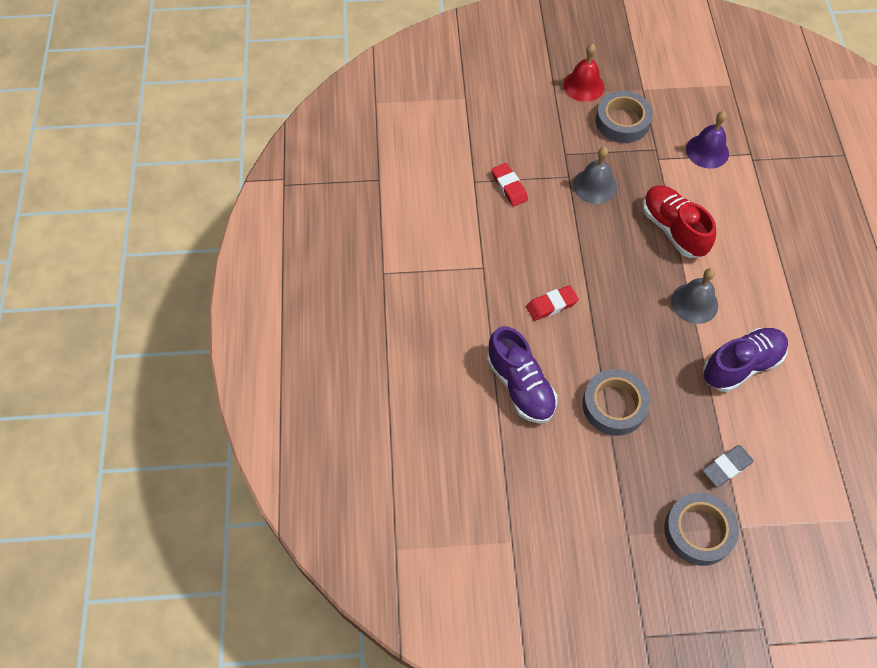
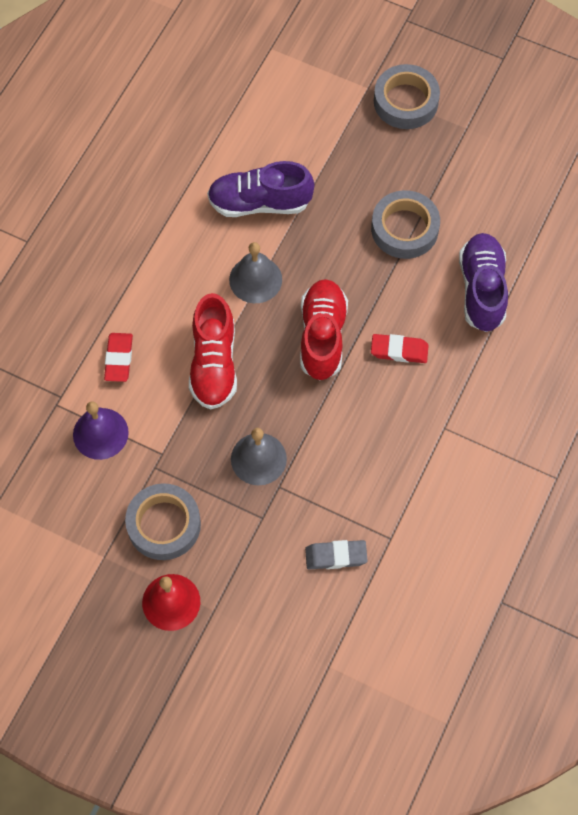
camera: 150 degrees left, 5 degrees up
(509, 187) = (355, 509): red eraser -> red eraser (119, 359)
(614, 286) = (322, 336): none -> red shoe
(727, 467) = (343, 133): grey eraser -> grey eraser (336, 556)

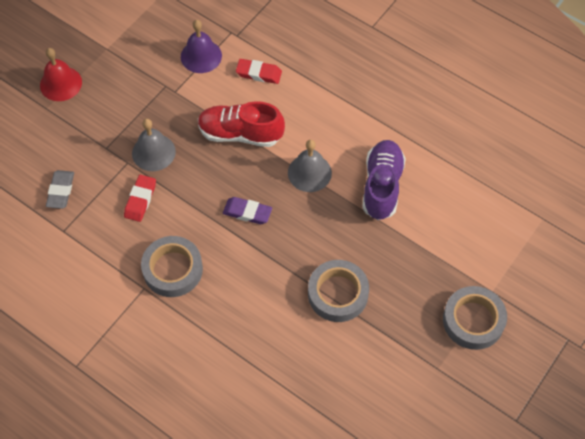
camera: 100 degrees right, 5 degrees down
(164, 524) = (119, 86): grey tape -> grey tape (173, 269)
(322, 336) = (247, 212): red shoe -> purple eraser
(399, 351) = (221, 267): red eraser -> red eraser (140, 200)
(481, 289) = (265, 345): purple shoe -> none

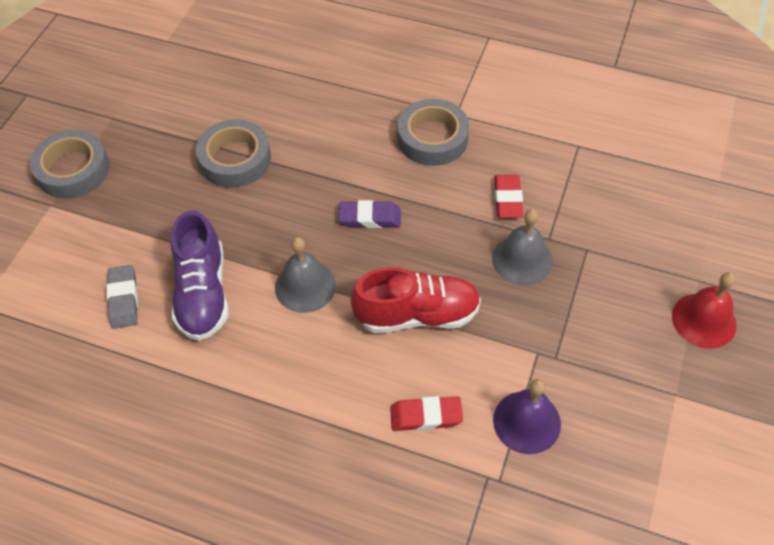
camera: 165 degrees right, 5 degrees down
(61, 191) = (609, 185): grey eraser -> grey eraser (123, 299)

